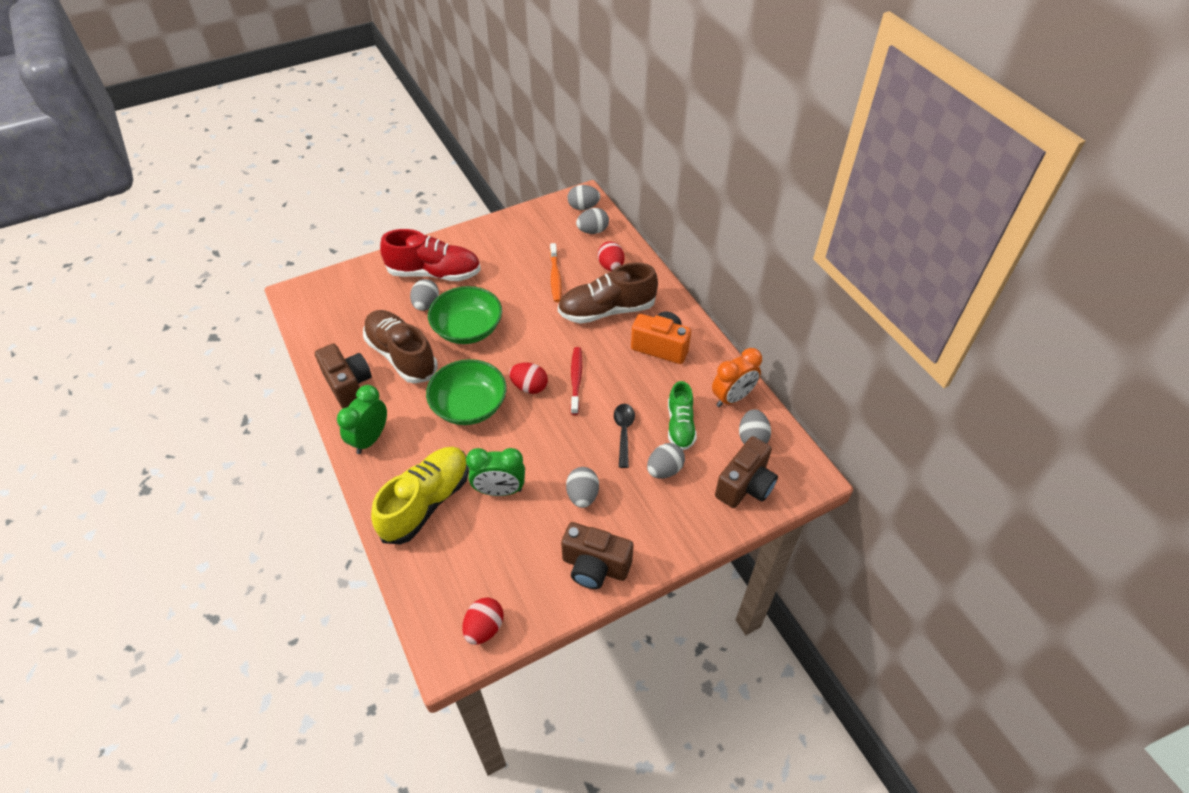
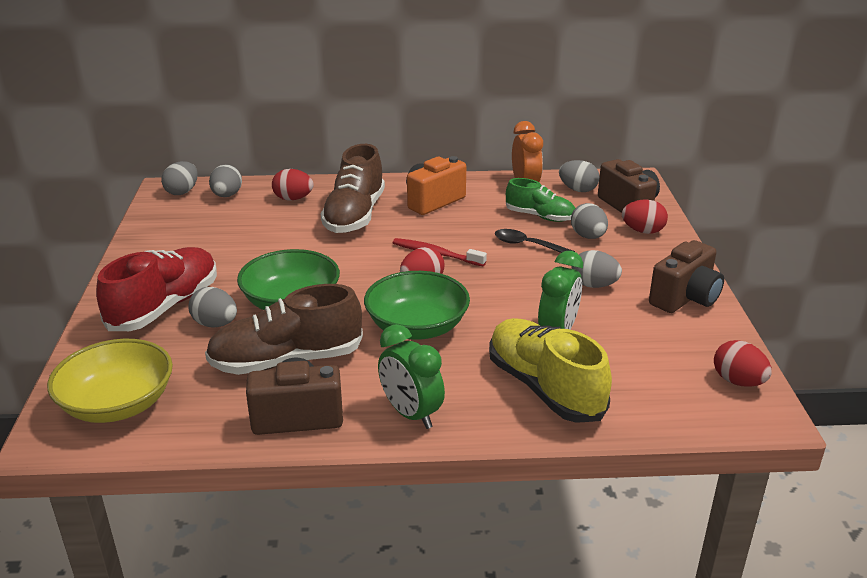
camera: 65 degrees left, 20 degrees down
(331, 304) = (118, 404): none -> yellow bowl
(555, 277) = (271, 231): orange toothbrush -> none
(700, 508) = (643, 231): none -> red egg

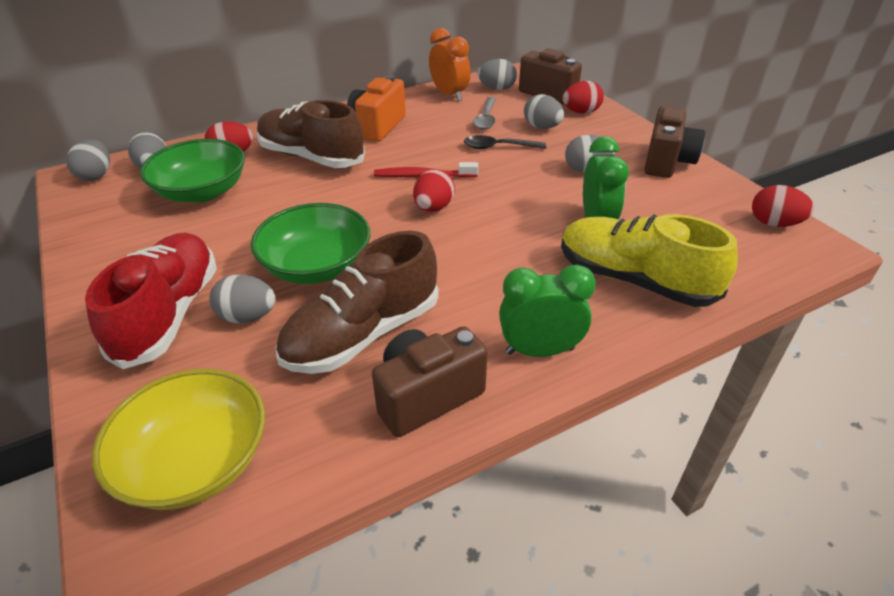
camera: 25 degrees left, 10 degrees up
(354, 215) = (311, 157): brown shoe -> brown shoe turned 135 degrees clockwise
(411, 414) = (539, 350): green clock -> green clock turned 150 degrees clockwise
(417, 327) = (467, 254): green bowl -> green bowl (202, 191)
(540, 216) = (486, 119): green shoe -> grey spoon

